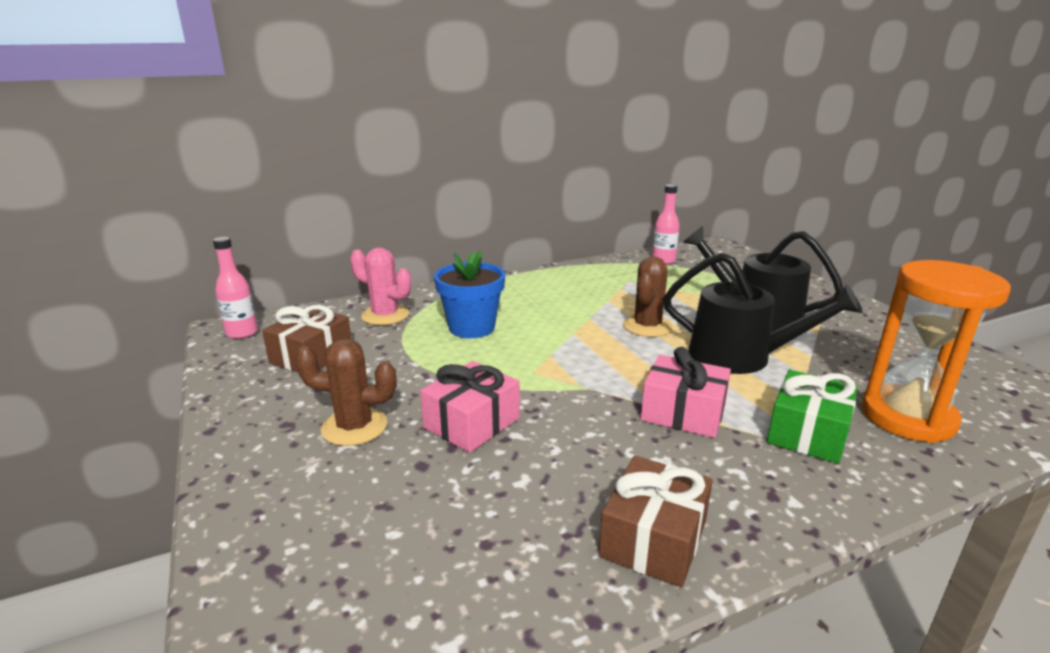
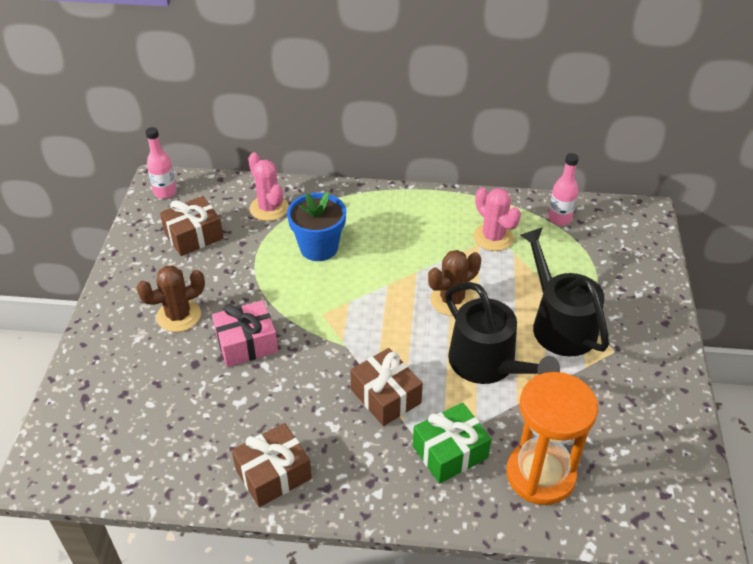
camera: 30 degrees right, 20 degrees up
(354, 427) = (179, 316): brown cactus -> brown cactus turned 60 degrees counterclockwise
(627, 282) = (493, 237): none -> pink cactus
(683, 412) = (386, 396): pink gift -> brown gift

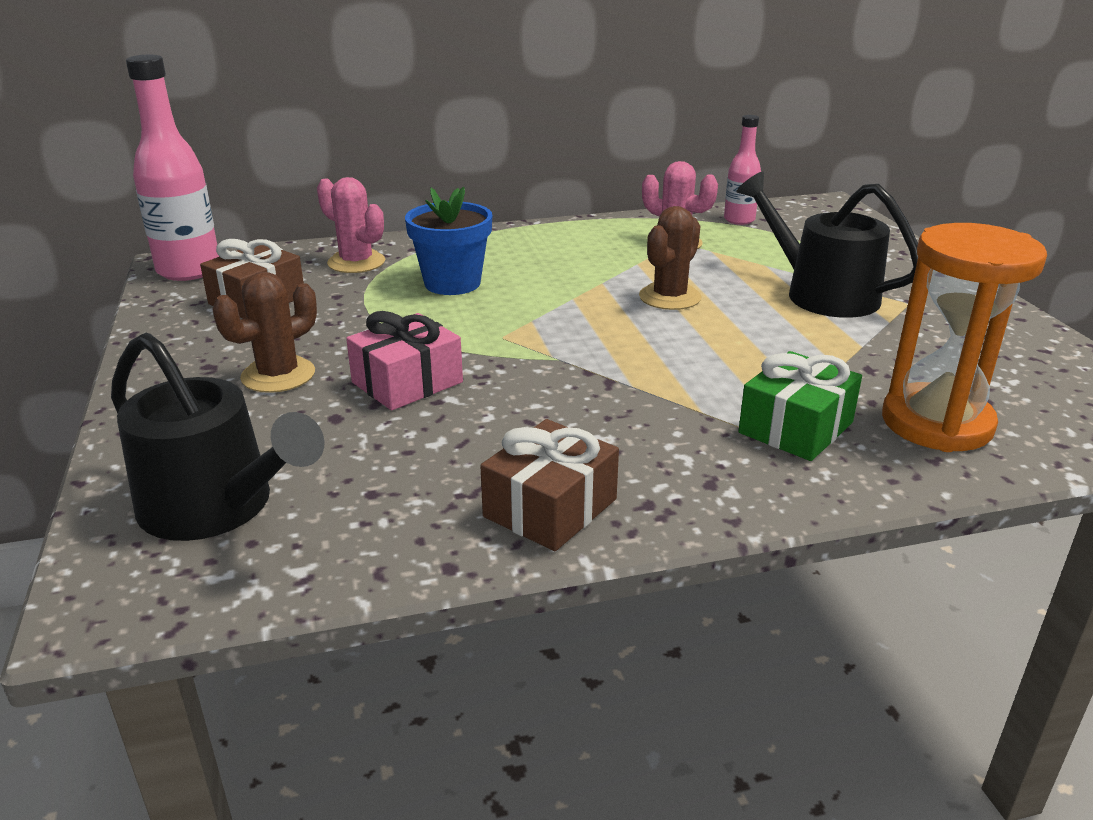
camera: 20 degrees left, 15 degrees down
(165, 192) = (189, 270): pink bottle -> pink bottle, size x1.76
(386, 396) = (657, 394): brown gift -> none
(488, 364) = (767, 340): black watering can -> black watering can (216, 506)

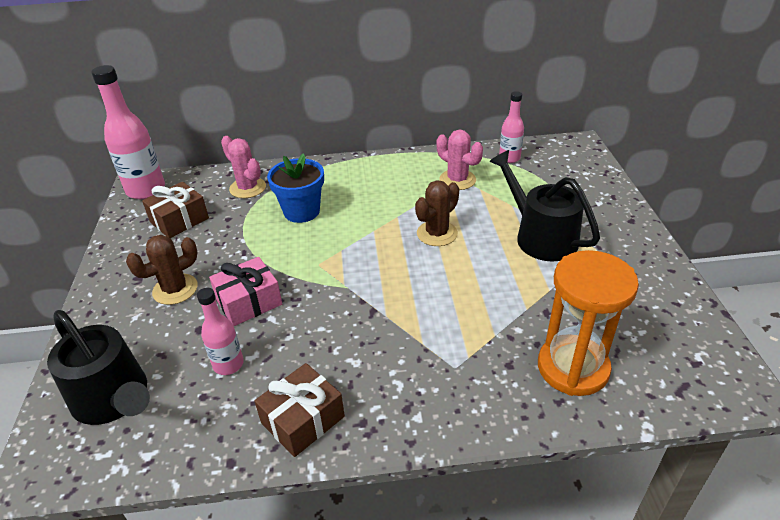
camera: 10 degrees right, 10 degrees up
(400, 453) = (228, 364): none -> pink bottle
(795, 428) = (478, 363): green gift -> none

